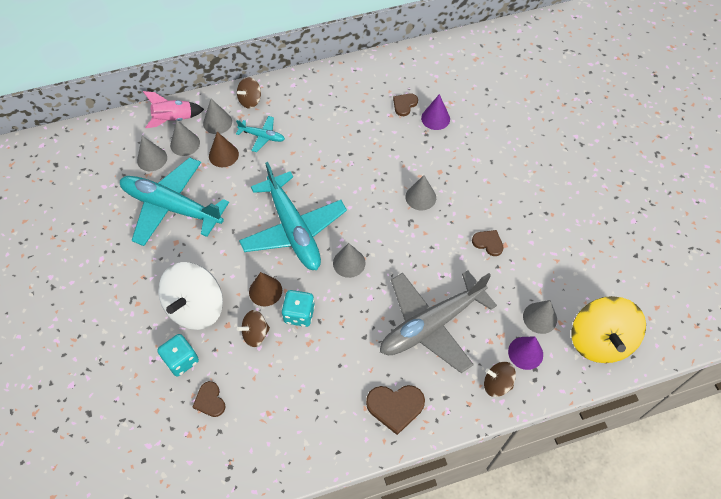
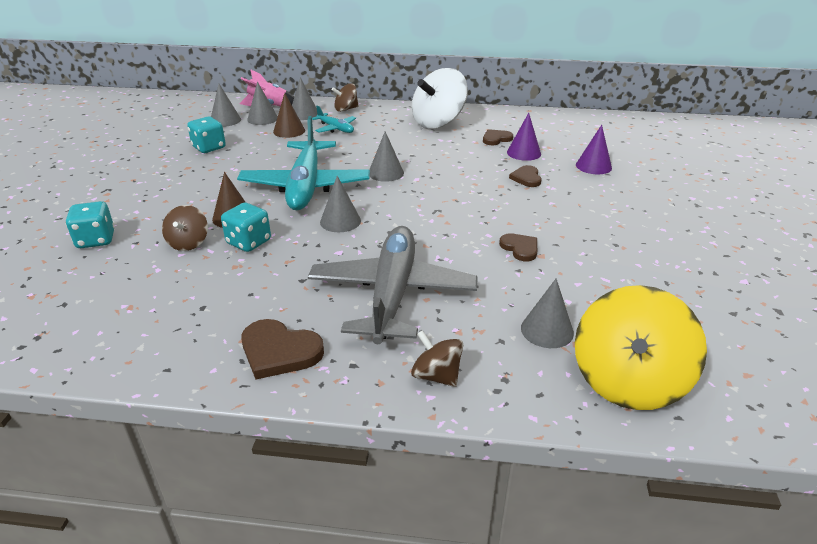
camera: 25 degrees right, 25 degrees down
(171, 207) = (209, 148): turquoise plane -> turquoise dice
(196, 308) = (154, 210): white spinning top -> white spinning top (438, 122)
(210, 400) = (85, 277): brown heart -> brown heart (526, 178)
(255, 334) = (188, 243): brown spinning top -> brown spinning top turned 90 degrees counterclockwise
(420, 197) = (463, 197): grey cone -> grey cone (386, 173)
(431, 325) = (392, 293): grey plane -> grey plane turned 105 degrees clockwise
(525, 353) = (502, 358): purple cone -> purple cone (593, 166)

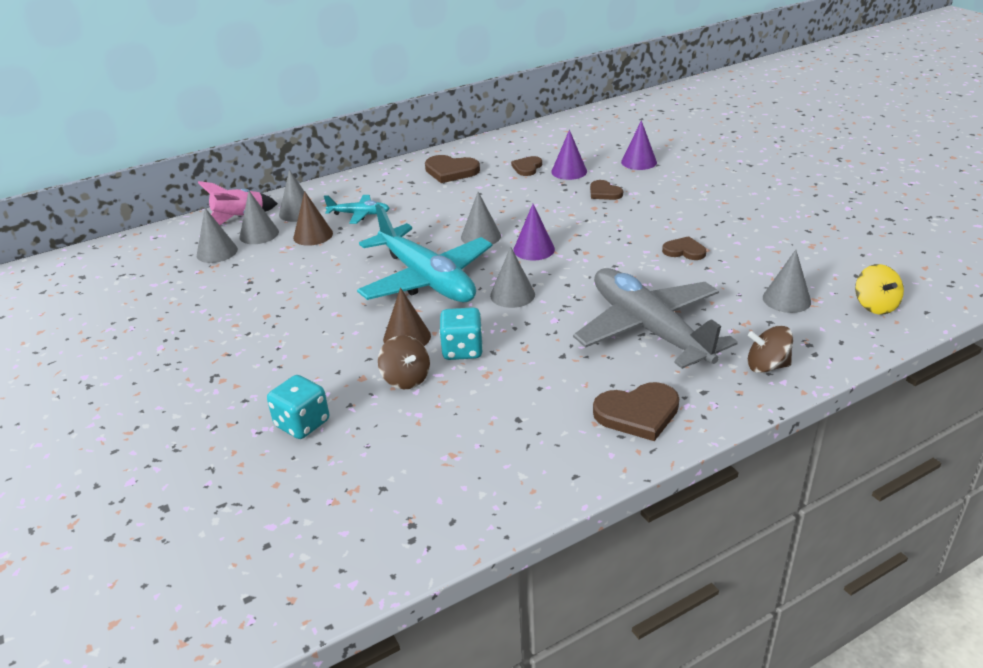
camera: 35 degrees left, 0 degrees up
(209, 148) = (253, 286): turquoise dice -> none
(346, 109) = (335, 191): brown spinning top -> none
(406, 197) = (534, 249): none -> purple cone
(438, 122) = (451, 171): white spinning top -> brown heart
(628, 381) = (875, 305): yellow spinning top -> yellow spinning top, size x0.51

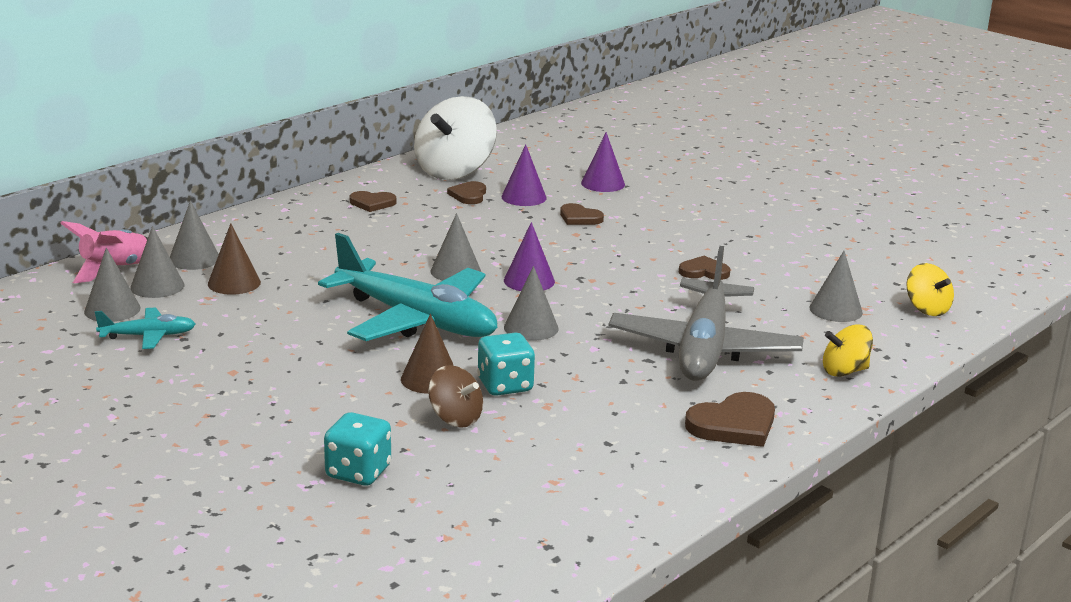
camera: 20 degrees left, 10 degrees down
(359, 214) = (281, 256): turquoise plane -> turquoise plane (148, 336)
(451, 171) = (372, 203): brown heart -> brown heart, size x0.63
(527, 146) = (454, 171): none -> white spinning top
(648, 329) = (704, 348): grey plane -> grey plane turned 120 degrees counterclockwise
(767, 366) = (844, 371): brown spinning top -> yellow spinning top

